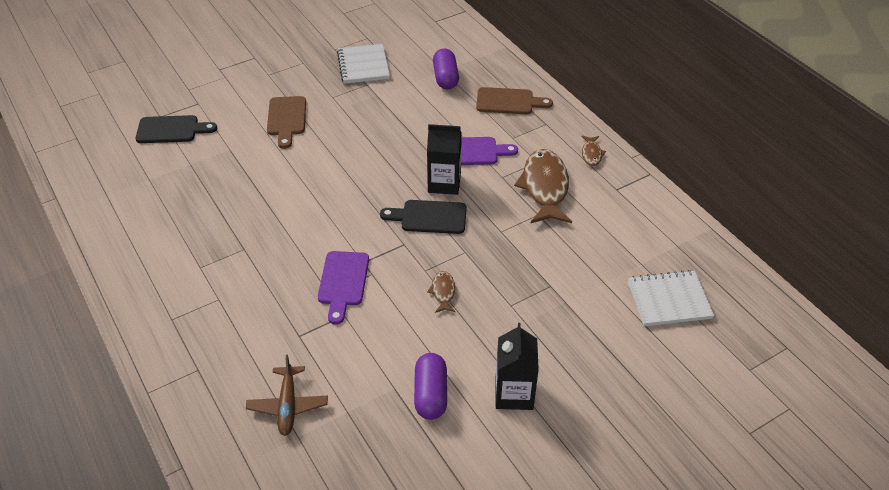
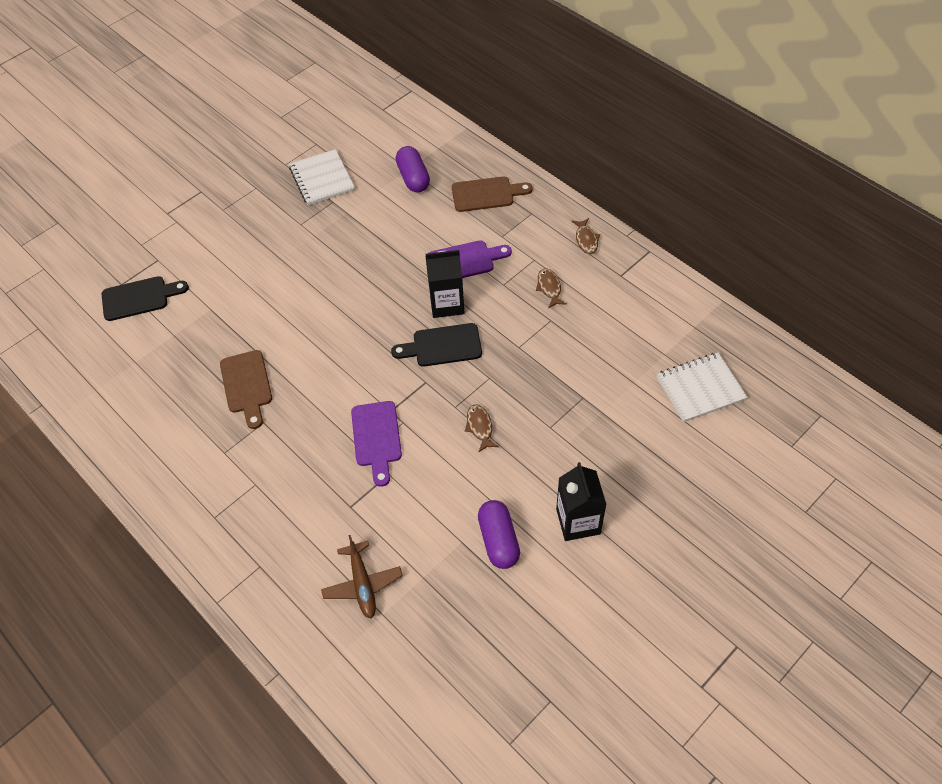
camera: 10 degrees left, 10 degrees up
(286, 119) = (259, 260): brown cutting board -> brown cutting board (247, 385)
(545, 187) = (549, 288): brown fish -> brown fish, size x0.46

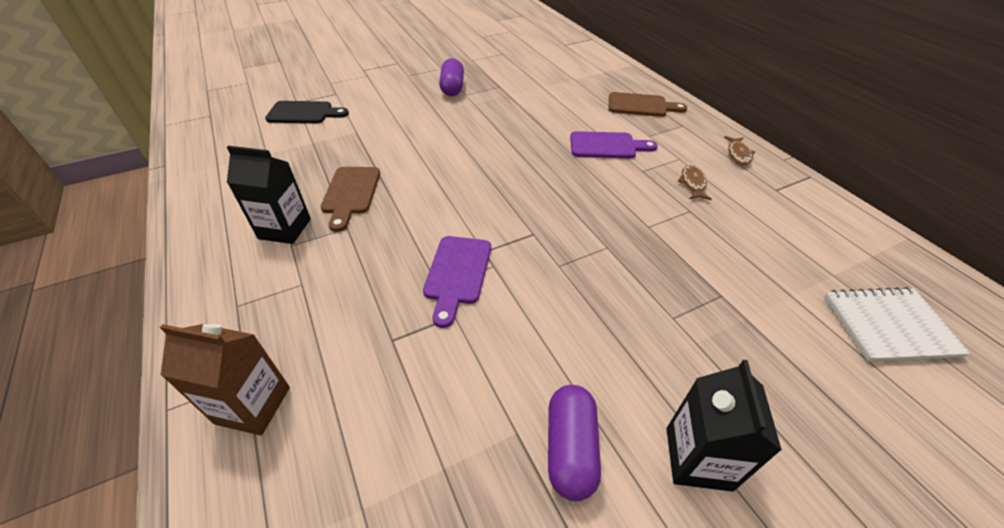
camera: 15 degrees right, 10 degrees down
(276, 580) = (253, 405): none -> brown carton
(322, 179) = (497, 72): white notebook -> none
(362, 584) = (357, 449): brown plane -> none
(413, 178) = (576, 85): purple capsule -> purple capsule (452, 88)
(442, 346) = (563, 206): black cutting board -> none
(447, 304) = (579, 173): black carton -> black carton (285, 229)
(480, 427) = (582, 294): brown fish -> none

